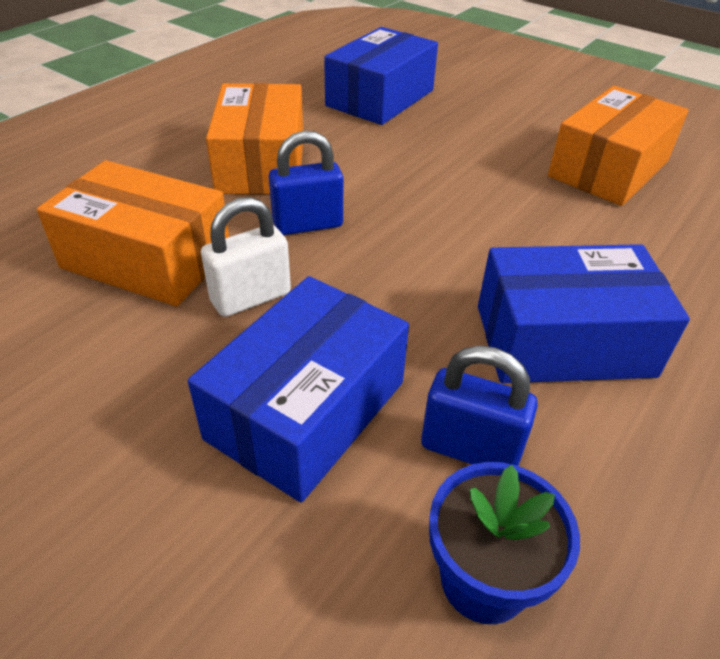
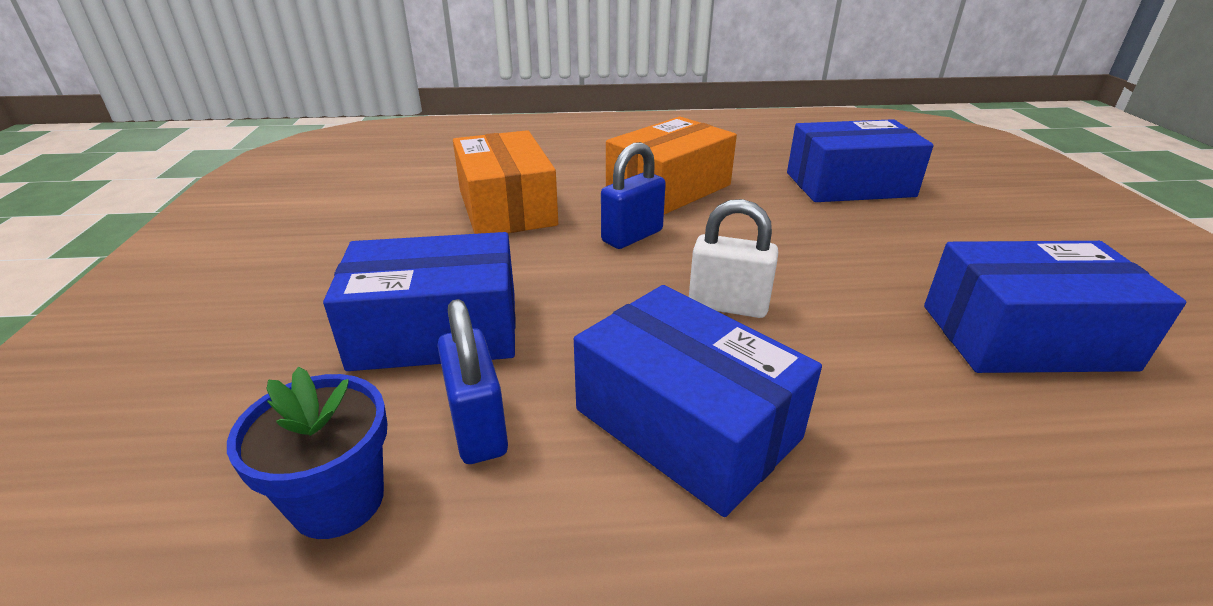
camera: 50 degrees right, 10 degrees down
(251, 297) = (521, 256): white padlock -> white padlock (728, 305)
(308, 225) = (632, 236): blue padlock -> blue padlock turned 75 degrees counterclockwise
(608, 169) = (1024, 337): orange box -> blue box

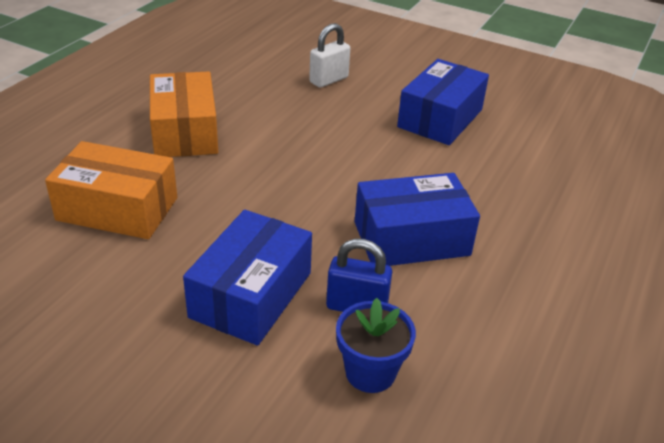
camera: 60 degrees left, 5 degrees up
(632, 236) = (229, 175): blue padlock -> none
(728, 305) = (337, 180): white padlock -> white padlock (329, 80)
(849, 184) = (266, 72): blue box -> none

